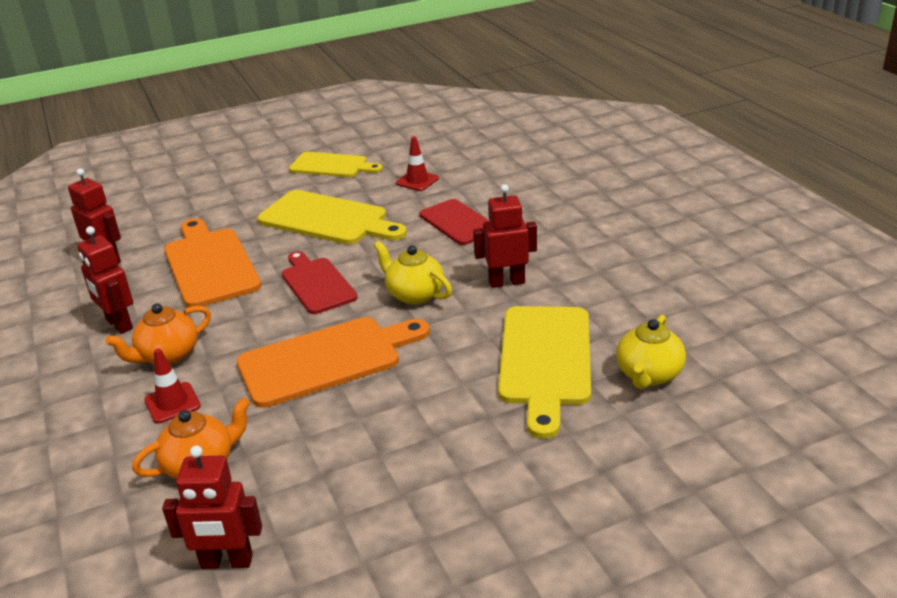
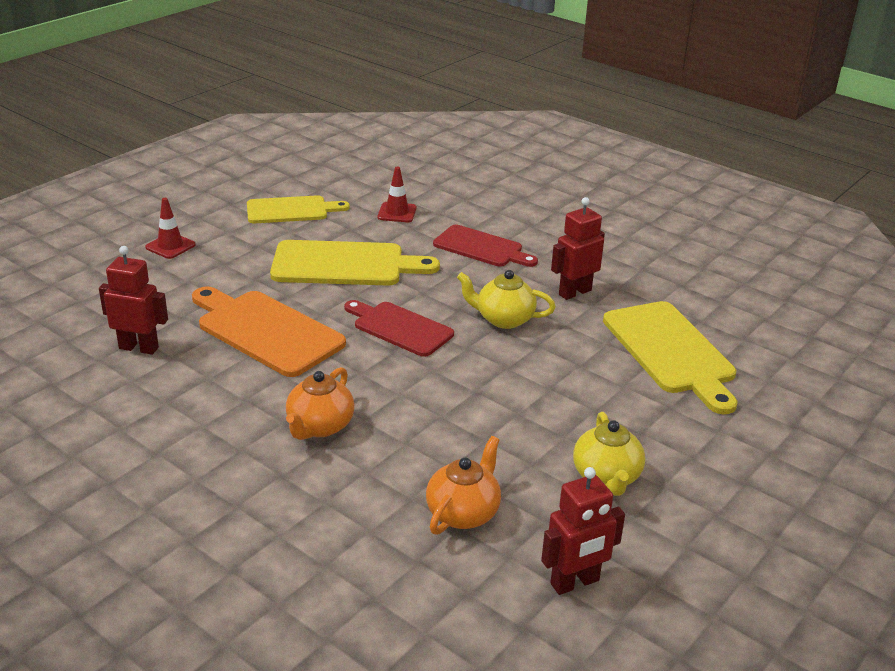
camera: 30 degrees left, 0 degrees up
(119, 324) = (230, 409): red robot -> none
(172, 403) = (374, 468): red traffic cone -> red traffic cone (170, 246)
(326, 360) = (482, 394): orange cutting board -> none
(648, 375) = (760, 345): yellow teapot -> yellow teapot (606, 477)

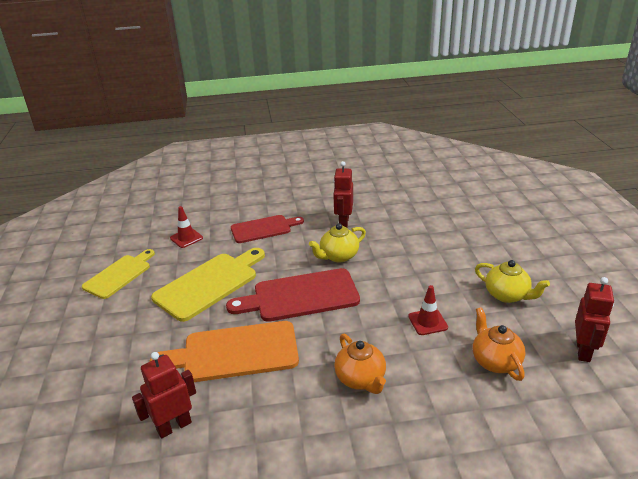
camera: 45 degrees left, 0 degrees up
(170, 246) = (74, 349): red traffic cone -> red traffic cone (427, 322)
(400, 328) = (300, 296): red cutting board -> red cutting board, size x1.50
(671, 351) = (426, 222): yellow cutting board -> none

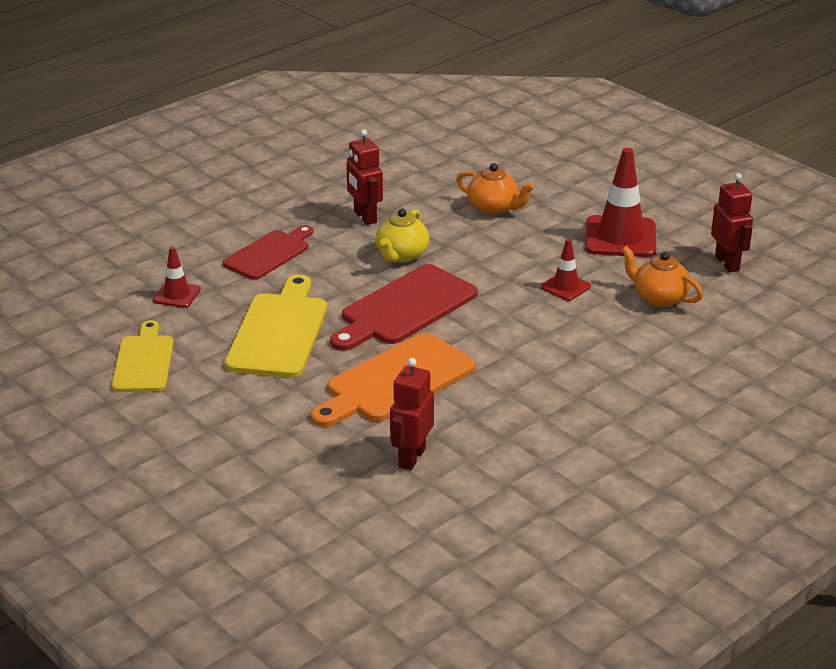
camera: 35 degrees left, 0 degrees up
(361, 379) = (550, 356): orange teapot -> orange teapot (494, 208)
(507, 295) = (620, 237): yellow teapot -> red traffic cone

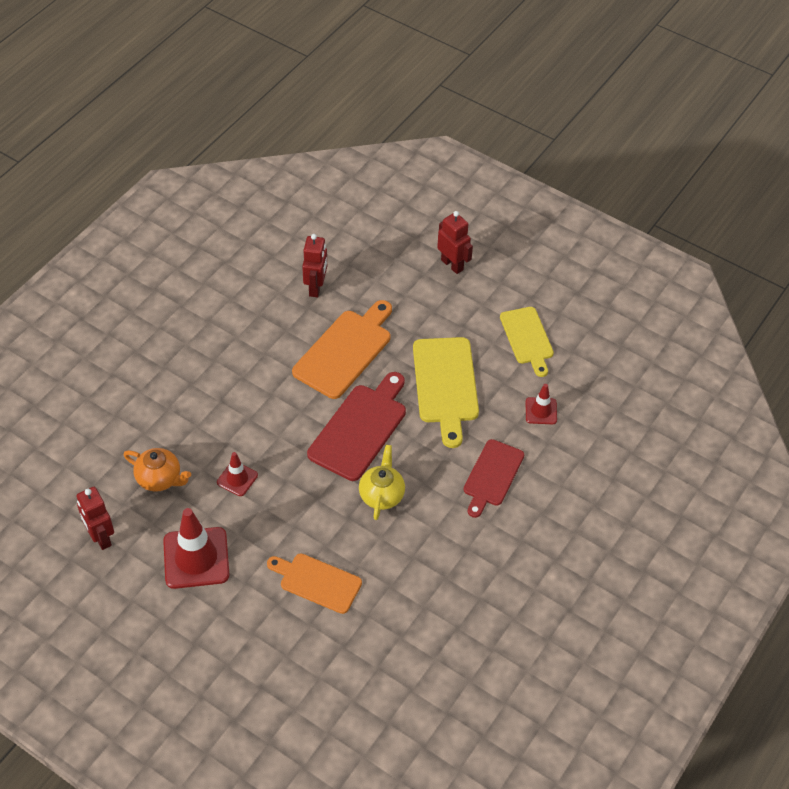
camera: 165 degrees right, 20 degrees up
(365, 217) = (430, 544): red robot -> red robot (452, 265)
(494, 208) = (317, 582): orange teapot -> orange cutting board

